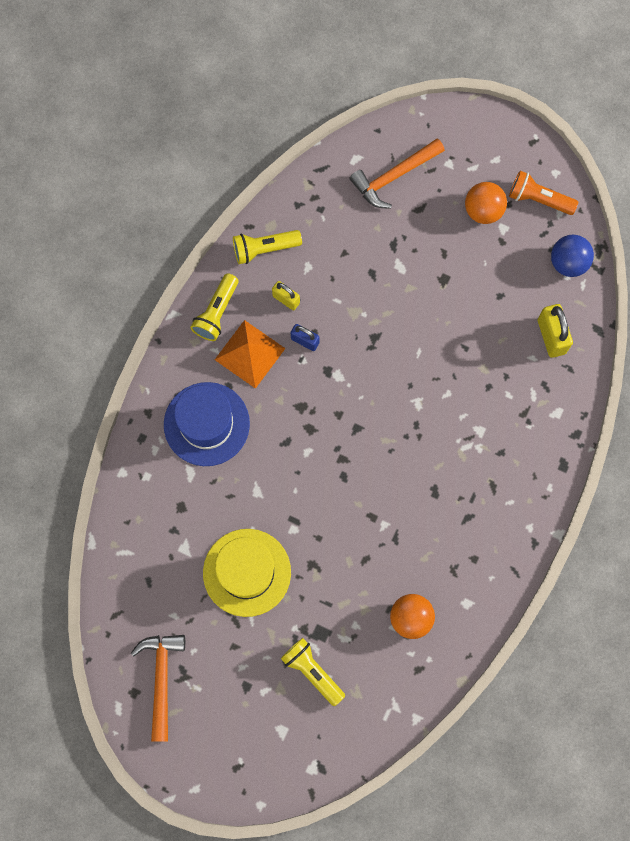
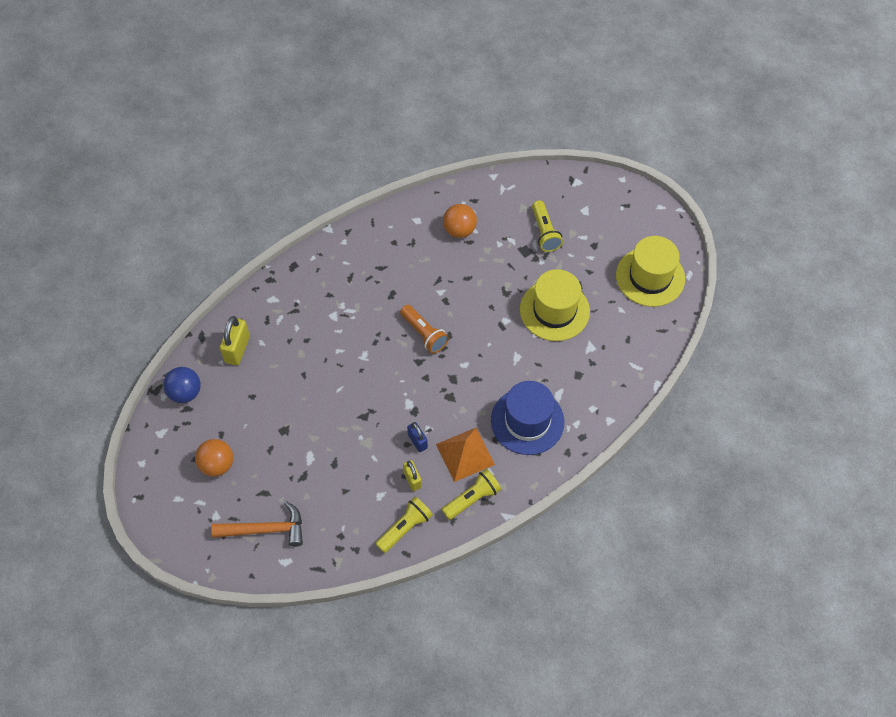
camera: 150 degrees left, 15 degrees down
(161, 679) = (650, 277): orange hammer -> yellow hat
(264, 249) = (405, 528): yellow flashlight -> yellow flashlight turned 60 degrees counterclockwise
(539, 199) = (169, 450): orange flashlight -> orange flashlight (424, 334)

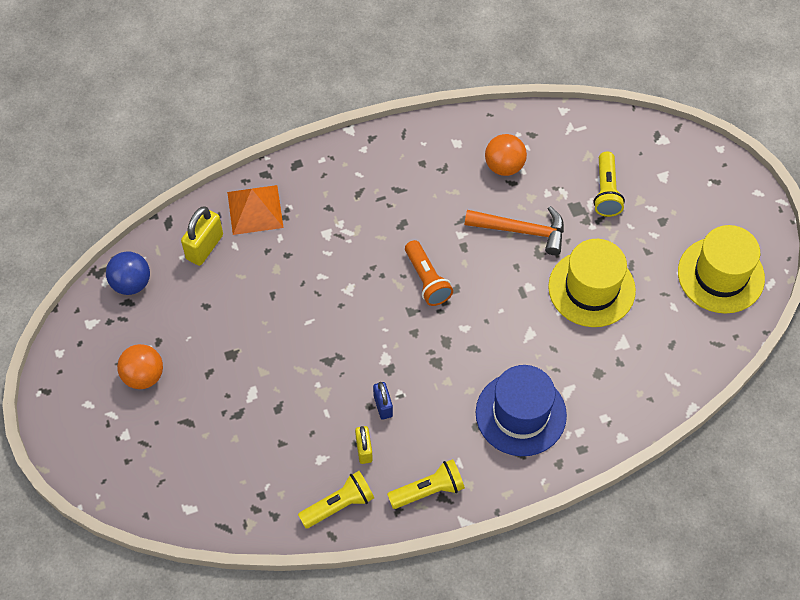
camera: 15 degrees right, 0 degrees up
(266, 529) = (177, 465): orange hammer -> orange hammer (522, 231)
(465, 454) = (435, 435): orange pyramid -> orange pyramid (255, 209)

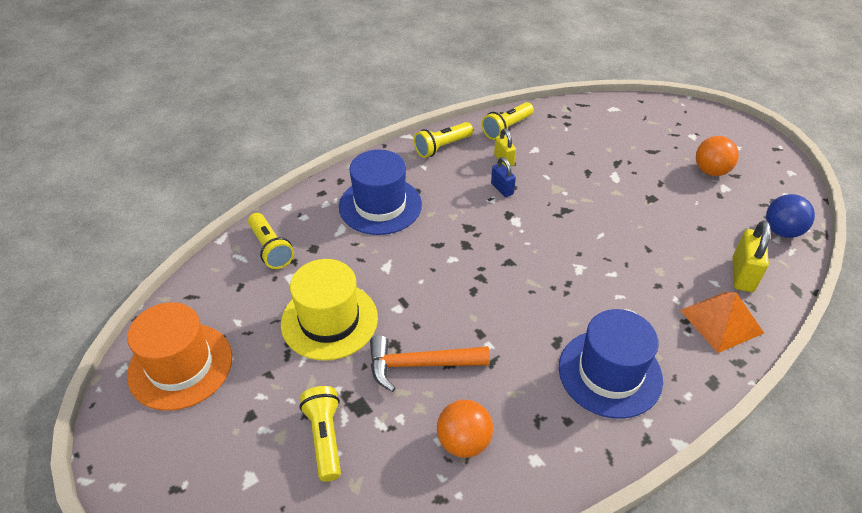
camera: 165 degrees right, 15 degrees down
(372, 189) = (610, 373): none -> blue hat
(427, 280) = (506, 292): orange flashlight -> none
(641, 383) = (270, 248): none -> yellow flashlight
(721, 275) = (180, 366): yellow hat -> orange hat

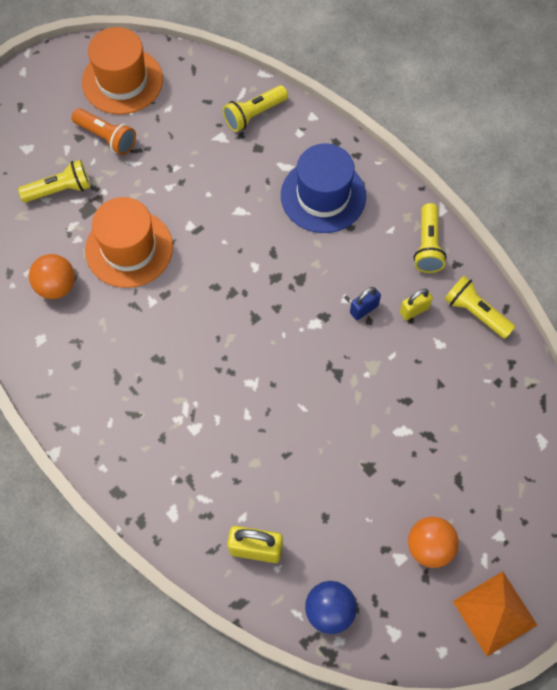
camera: 85 degrees right, 20 degrees up
(259, 384) = (106, 137): none -> orange flashlight
(329, 320) = (173, 175): yellow hat -> none
(419, 364) = (129, 248): orange hammer -> orange hat
(442, 147) = (428, 245): yellow flashlight -> yellow flashlight turned 135 degrees counterclockwise
(610, 373) = (125, 402): blue hat -> none
(721, 321) = (190, 514): orange pyramid -> orange pyramid (494, 613)

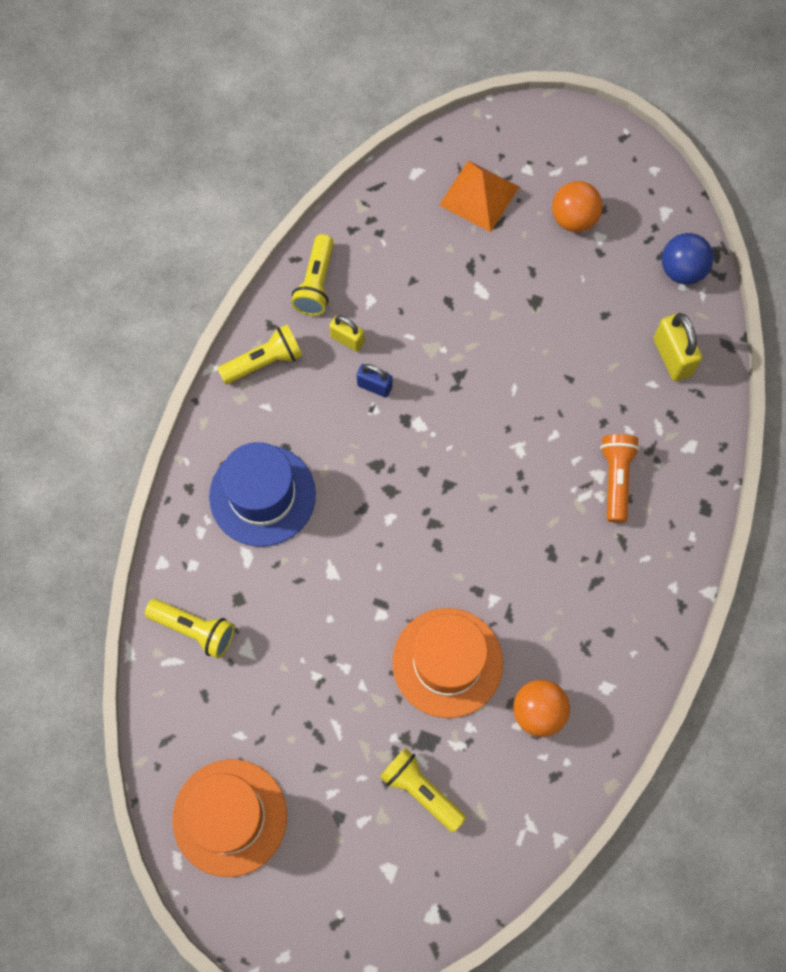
camera: 120 degrees left, 5 degrees up
(106, 137) = (320, 783): orange flashlight -> orange flashlight (616, 479)
(494, 613) = (595, 145): orange pyramid -> orange pyramid (479, 196)

